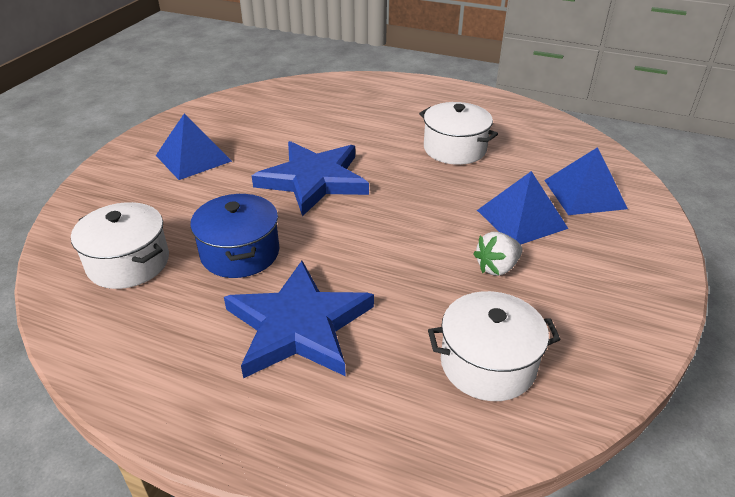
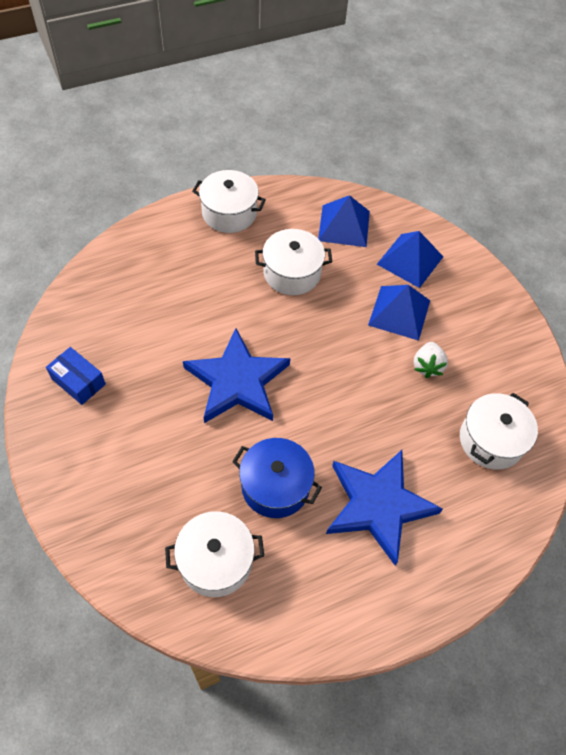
camera: 50 degrees left, 20 degrees up
(193, 158) = (116, 432): blue pyramid -> blue pyramid (344, 225)
(215, 123) = (78, 381): none -> blue box
(453, 98) = (229, 213): none -> white pot

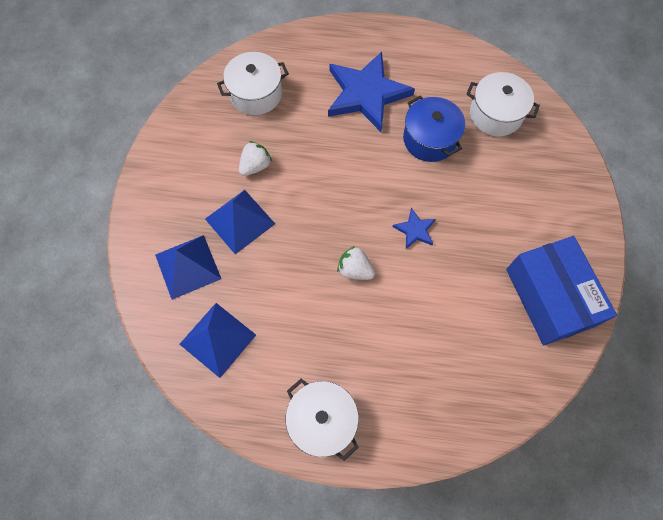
camera: 145 degrees left, 10 degrees up
(78, 381) = (550, 297): blue box -> blue box, size x1.95
(237, 381) = (415, 230): blue star -> blue star, size x0.45
(271, 321) = (355, 270): none -> white strawberry
(292, 273) = (305, 310): white pot -> none

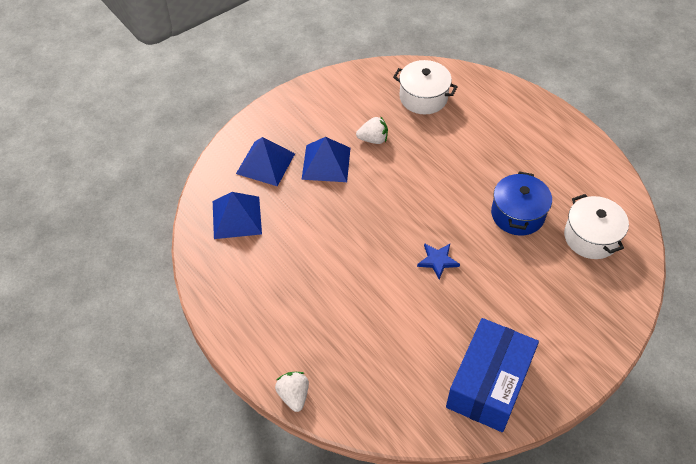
camera: 45 degrees right, 15 degrees down
(322, 420) = (245, 316): white pot -> none
(355, 270) = (367, 250): white strawberry -> white strawberry (293, 395)
(366, 94) = (503, 152): blue star -> none

